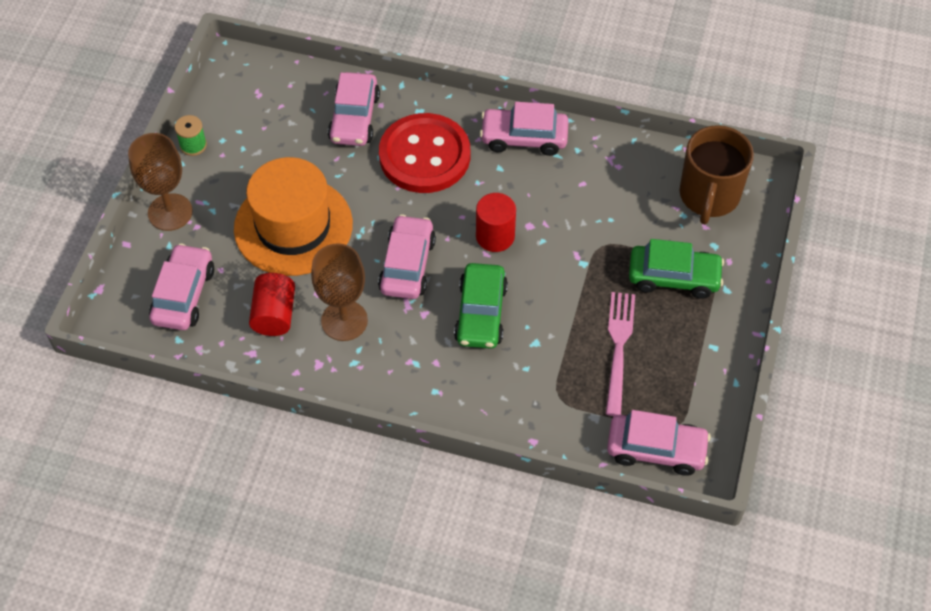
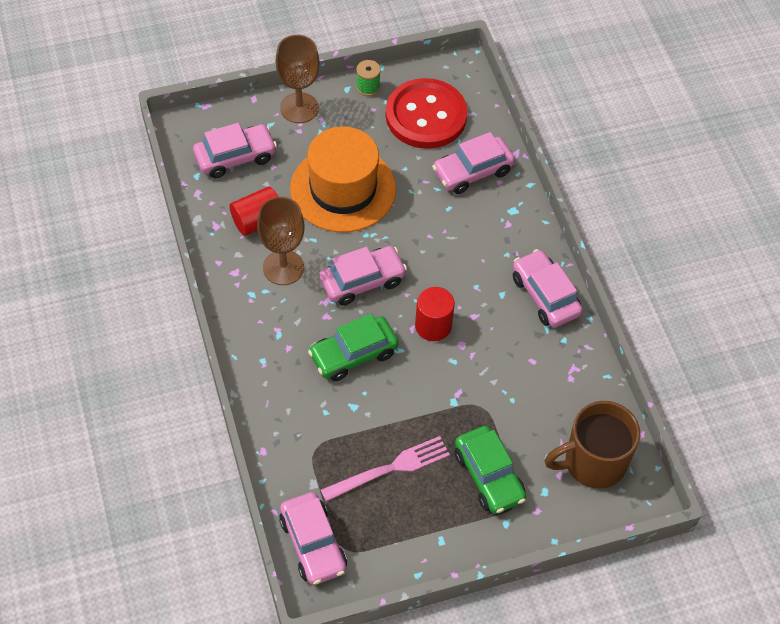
camera: 55 degrees right, 0 degrees up
(424, 156) = (473, 237): red button -> red button (426, 116)

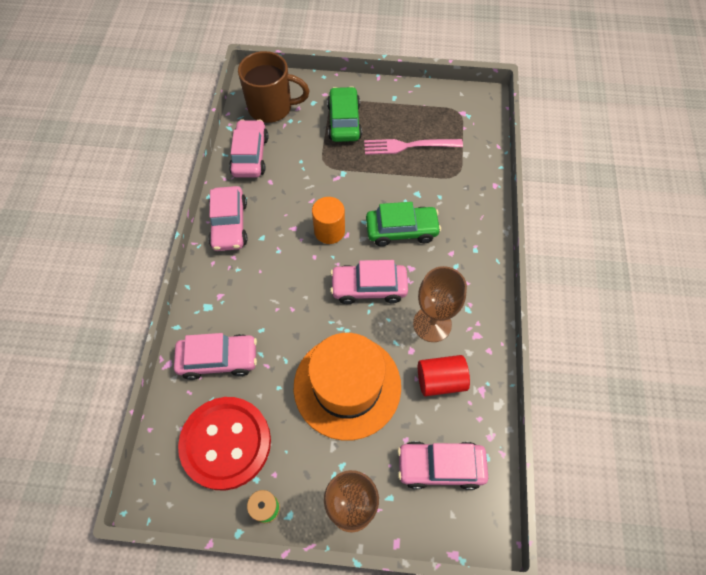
camera: 155 degrees left, 5 degrees up
(313, 544) = (478, 120): pink car -> pink car (250, 155)
(433, 326) = (329, 231): red cylinder -> orange cylinder

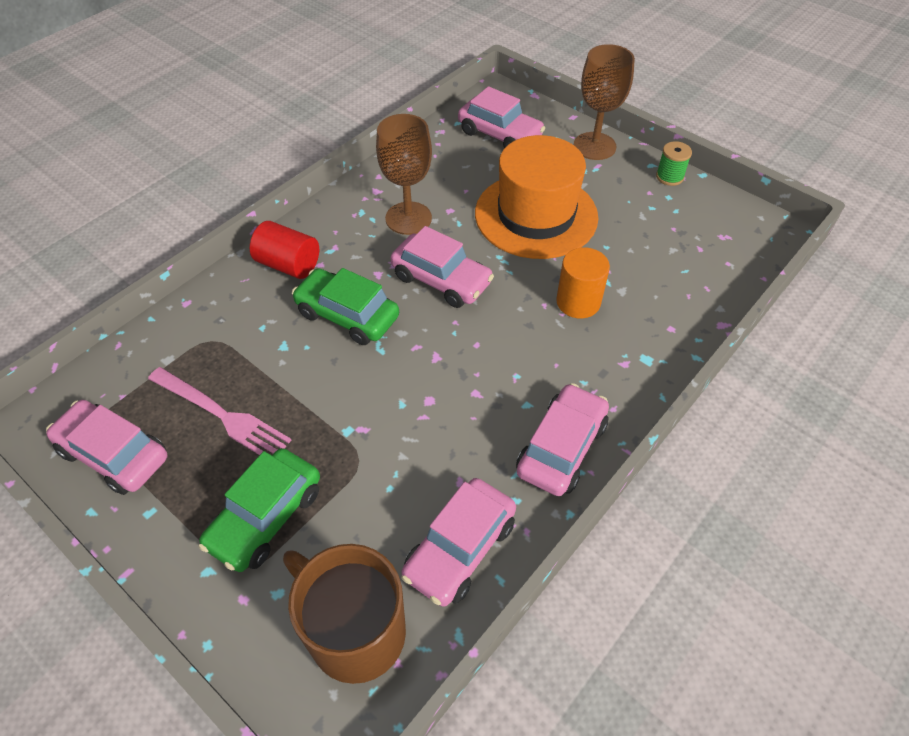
camera: 145 degrees left, 10 degrees down
(218, 359) = (659, 300): pink car -> pink car (114, 454)
(226, 443) = (685, 231): red button -> none
(329, 231) = (433, 363): orange cylinder -> orange cylinder (578, 302)
(440, 380) = (445, 178): red cylinder -> red cylinder (288, 265)

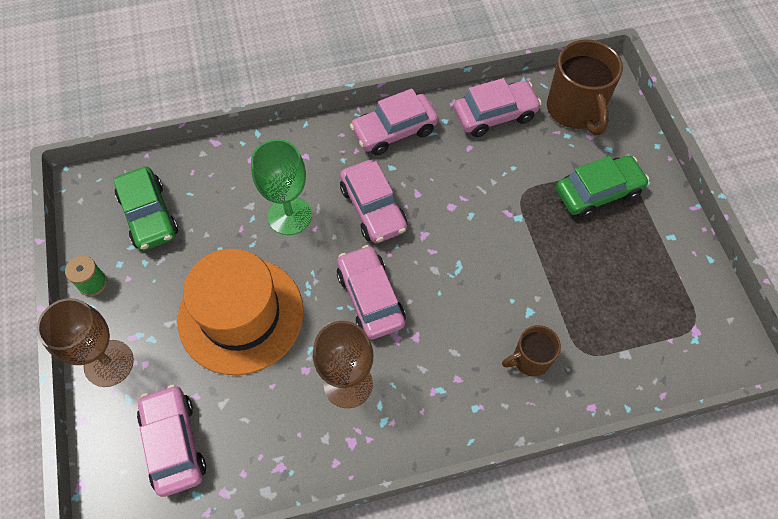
camera: 145 degrees left, 10 degrees up
(114, 454) = (686, 292): pink car -> pink car (373, 208)
(223, 415) = (599, 278): pink fork -> none
(262, 309) = (530, 359): none -> brown mug
(288, 265) = (485, 395): red cylinder -> none
(347, 315) = (465, 309): green car -> green car (149, 215)
(578, 302) = (289, 215): orange cylinder -> green goblet

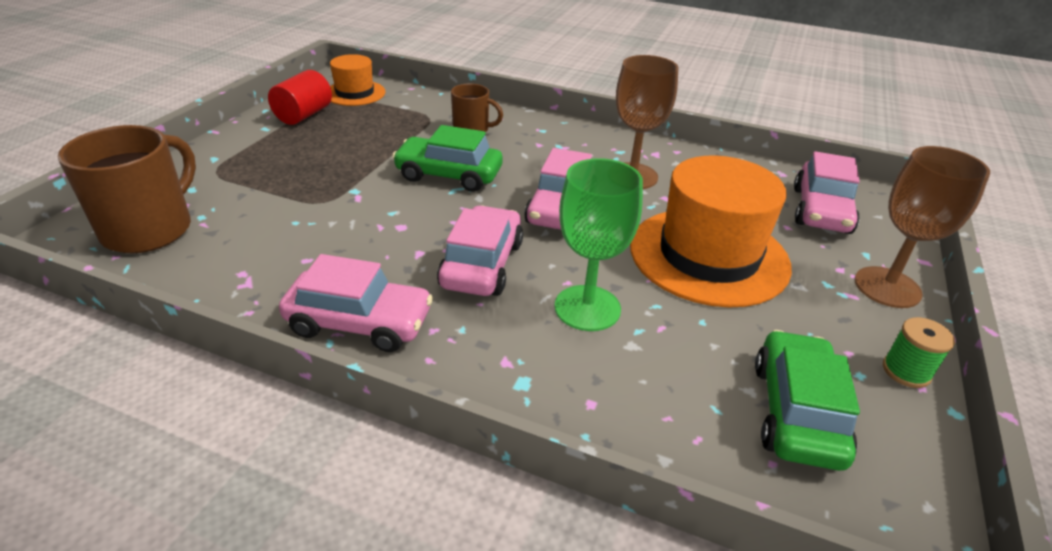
camera: 145 degrees left, 25 degrees down
(494, 115) = (228, 271): pink car -> none
(598, 192) = (261, 171): green car -> green car (449, 175)
(673, 275) = (304, 115): none -> red cylinder
(690, 342) = (355, 93): none -> orange hat

